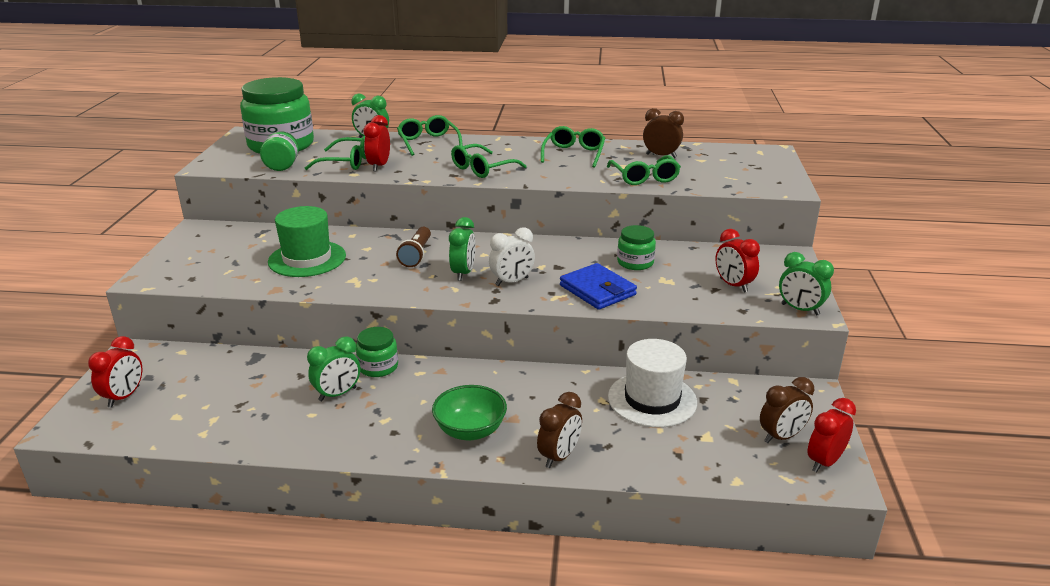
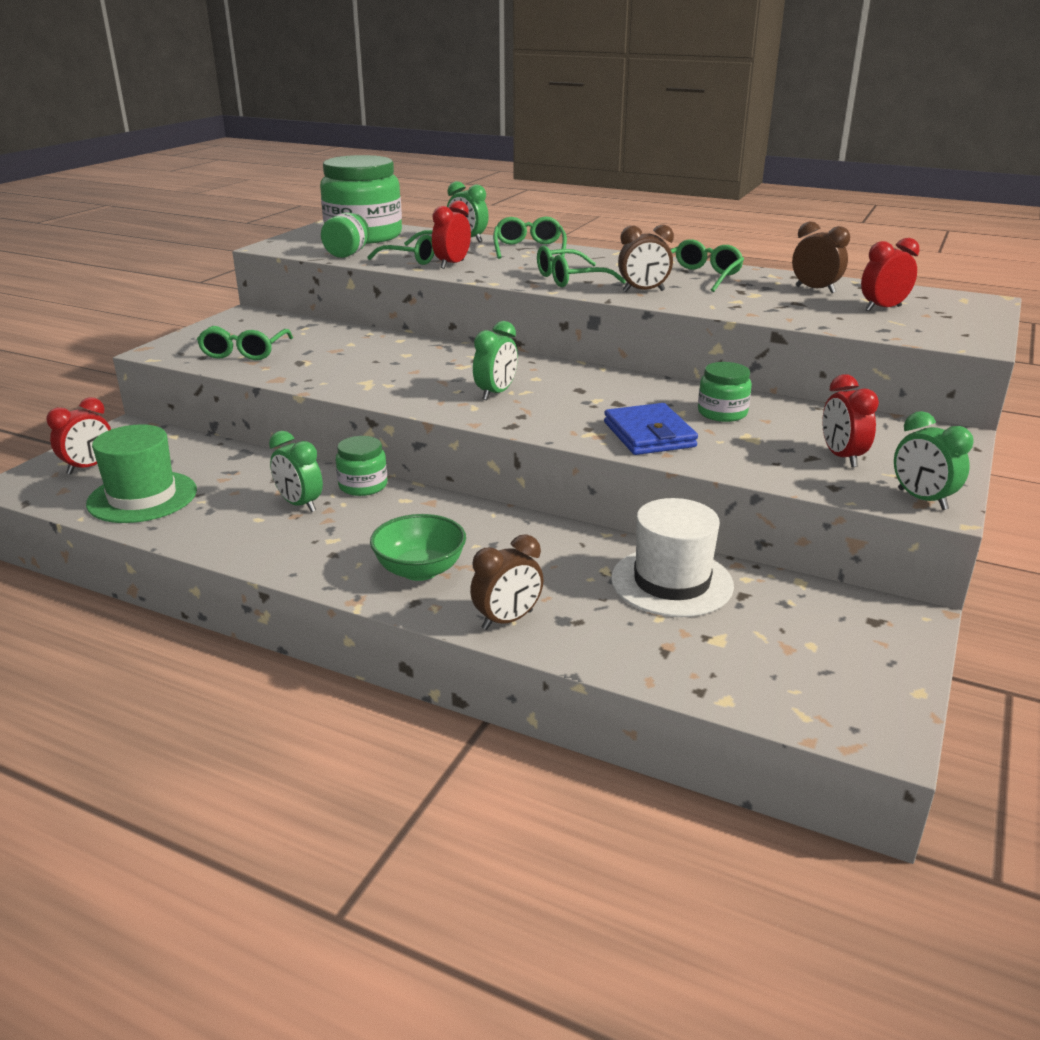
camera: 20 degrees right, 0 degrees up
(307, 259) = (333, 355): green hat -> green hat (142, 497)
(337, 394) = (300, 504): green clock -> green clock turned 60 degrees clockwise
(416, 255) = (456, 368): brown flashlight -> none
(512, 282) = (547, 410): white clock -> none
(644, 177) = (772, 309): green glasses -> green glasses (244, 352)
(781, 437) = (827, 662): brown clock -> brown clock (643, 291)
(824, 462) = (873, 706): red clock -> red clock (883, 308)

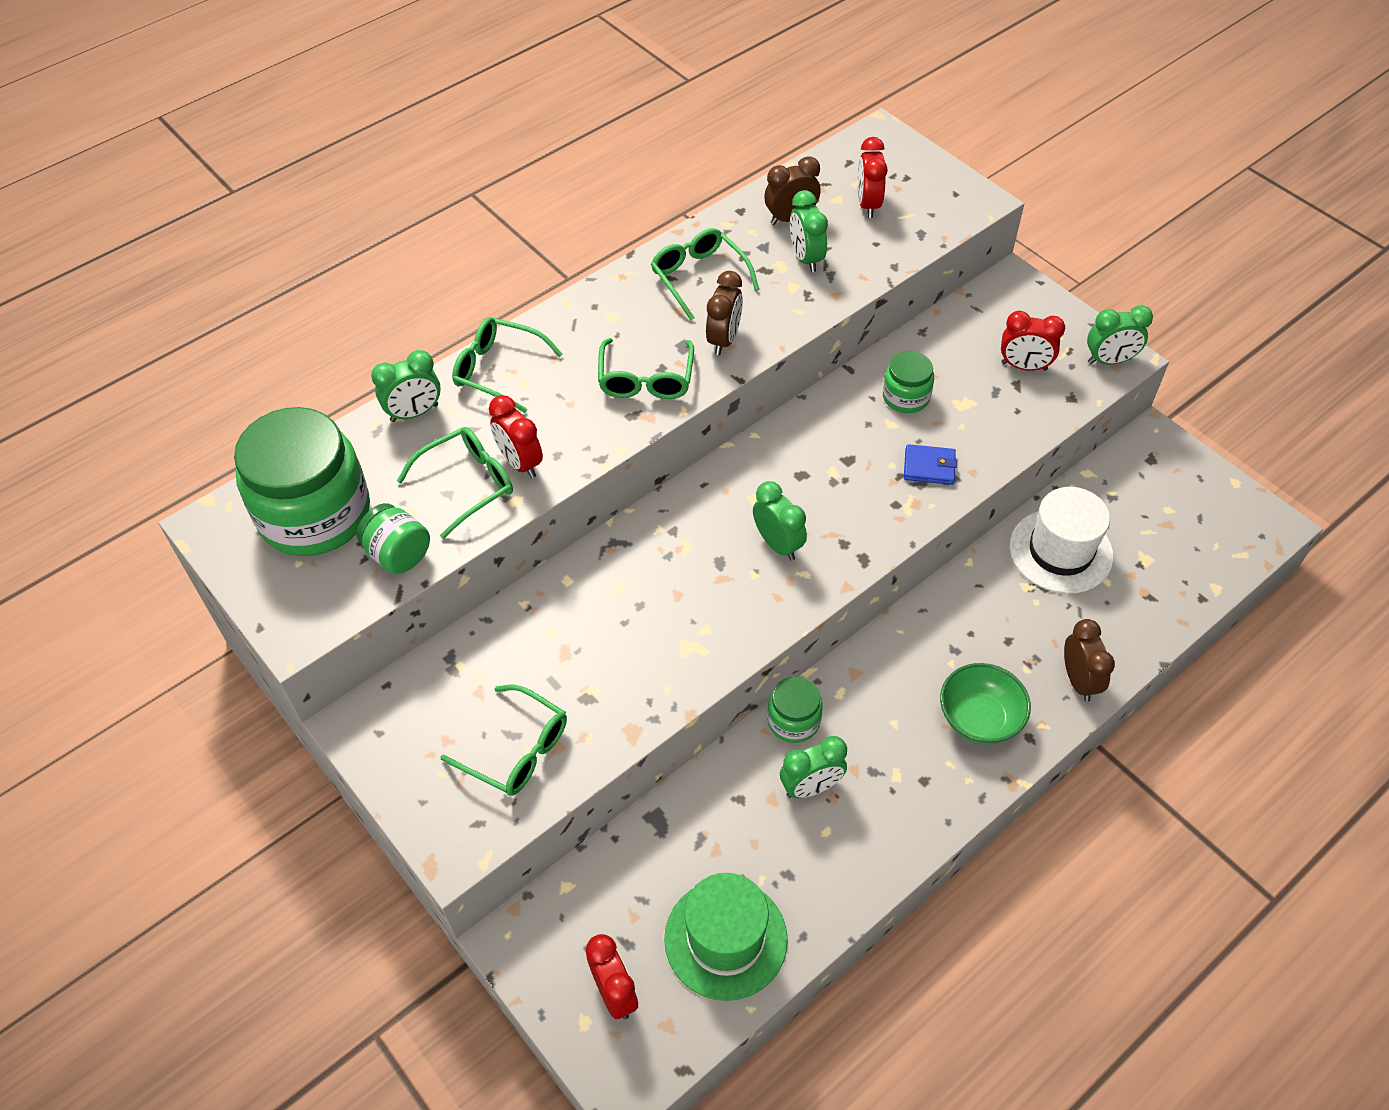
camera: 65 degrees left, 25 degrees up
(649, 435) = (929, 467): blue wallet -> blue wallet, size x0.63
(777, 300) = (806, 258): none -> green clock

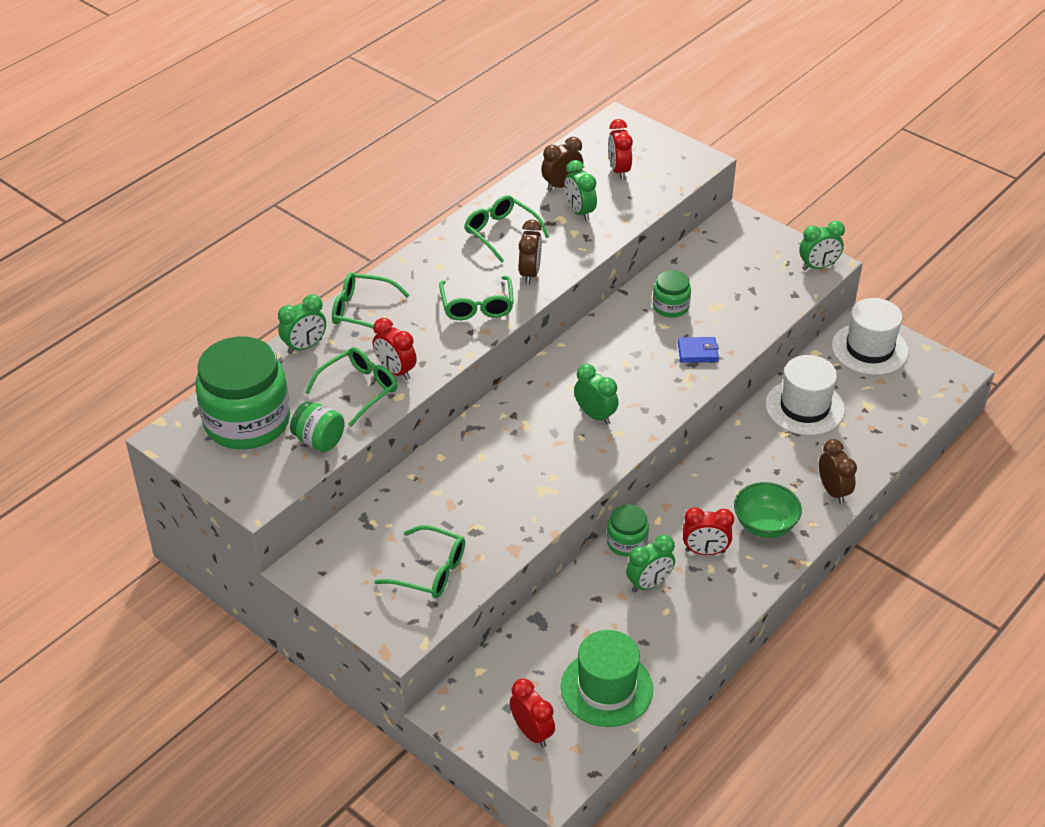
camera: 10 degrees left, 10 degrees down
(1024, 366) = (755, 277): red clock -> red clock (705, 551)
(1160, 476) = (869, 349): none -> white hat

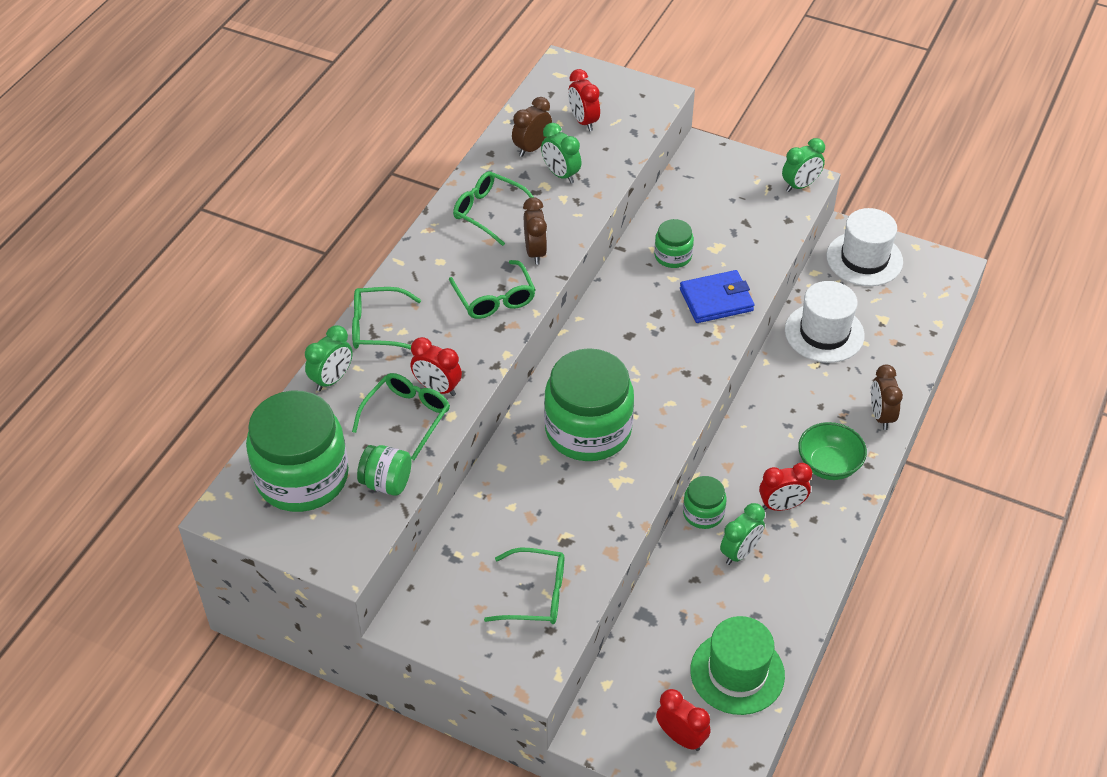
camera: 15 degrees left, 5 degrees up
(532, 441) = (588, 430): none -> green jar
(595, 415) = (640, 389): green clock -> none
(697, 352) = (716, 300): blue wallet -> blue wallet, size x1.59
(833, 491) = (881, 416): brown clock -> brown clock turned 150 degrees counterclockwise

